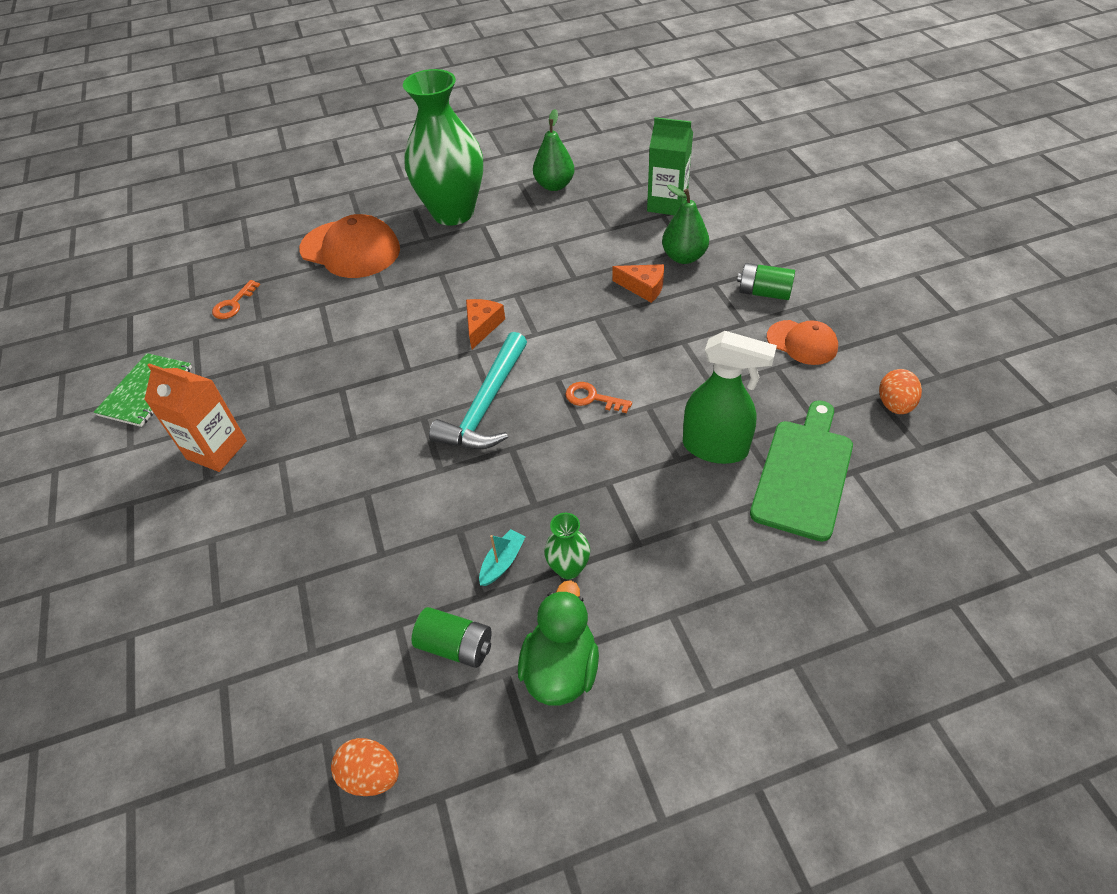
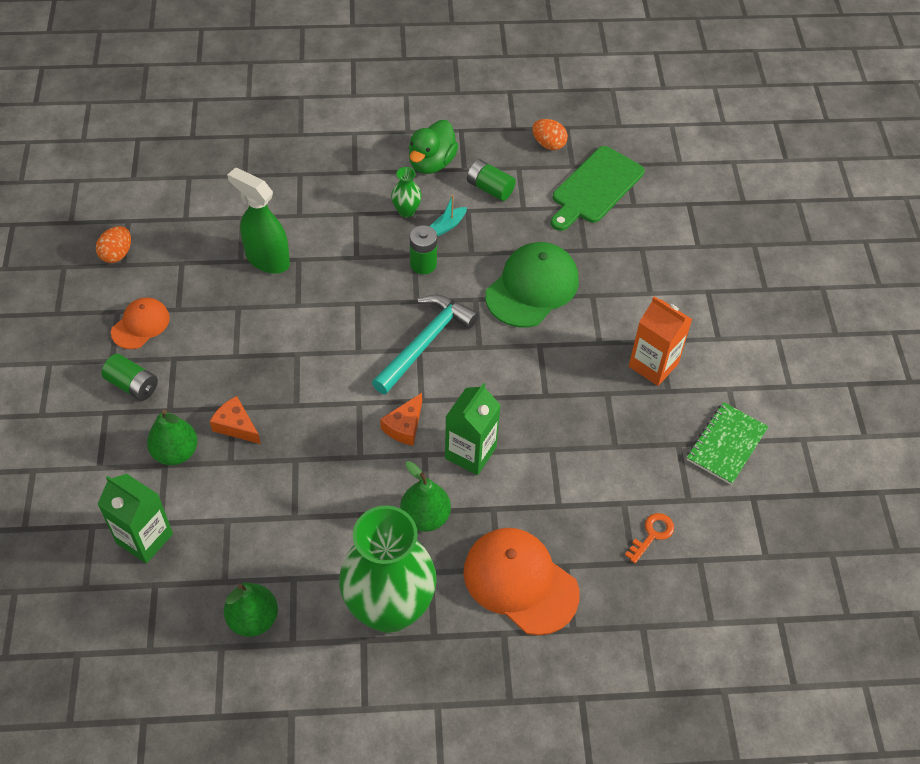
camera: 170 degrees left, 5 degrees up
(370, 504) = (532, 287): none -> green cap
(411, 321) = (470, 453): none -> green carton
(441, 268) = (425, 517): none -> green pear
(518, 496) = (423, 264): none -> green battery
(592, 398) = (337, 324): orange key -> none
(802, 342) = (140, 325): orange cap -> orange cap turned 75 degrees clockwise
(803, 473) = (219, 226): green cutting board -> green cutting board (595, 188)

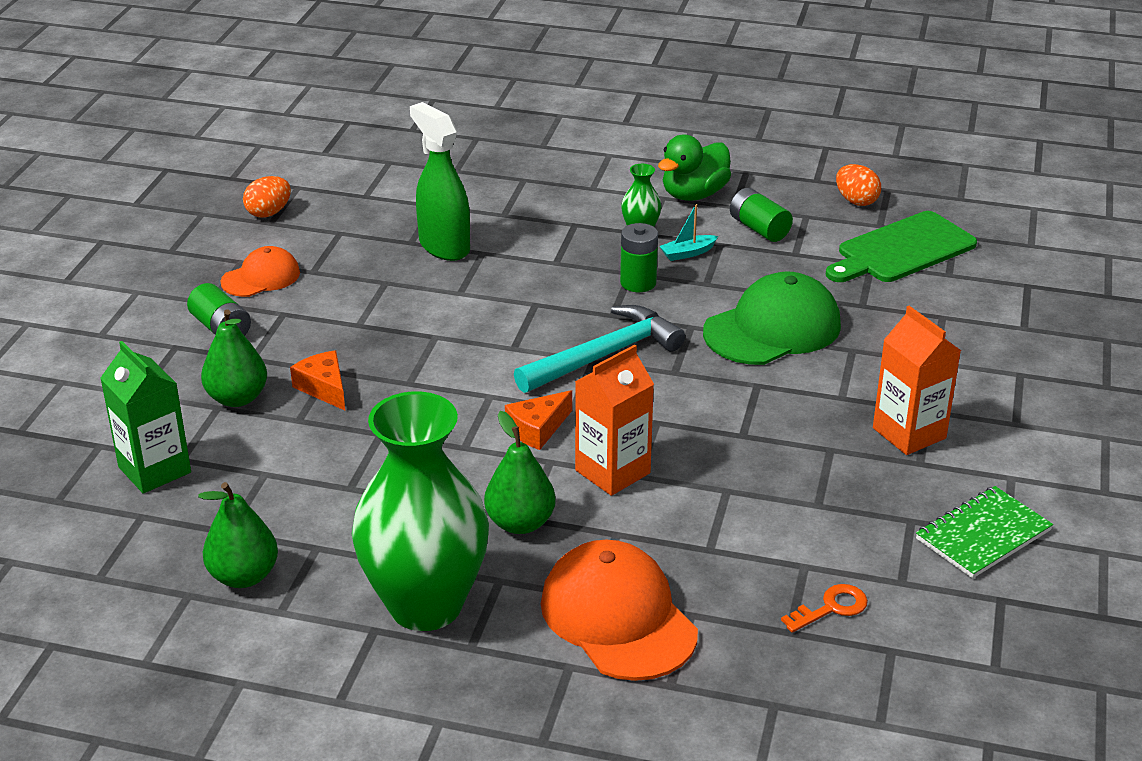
camera: 20 degrees right, 20 degrees down
(470, 453) = (612, 472): green carton -> orange carton

